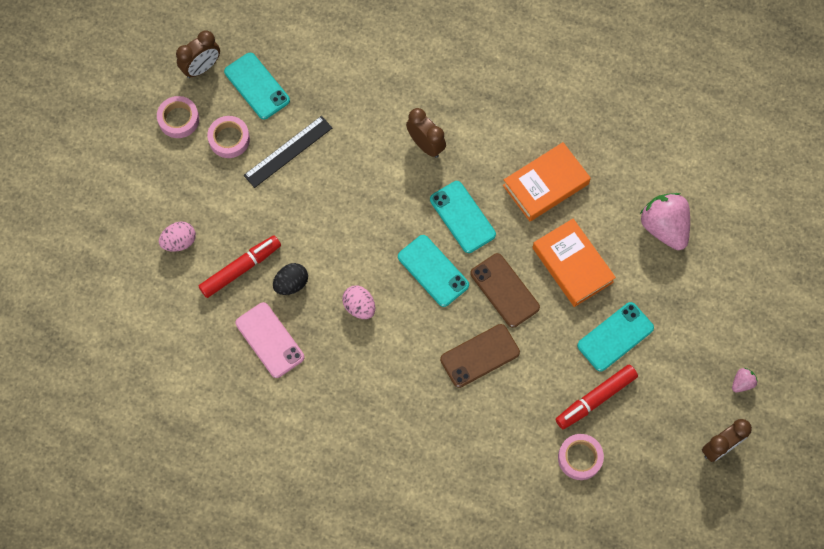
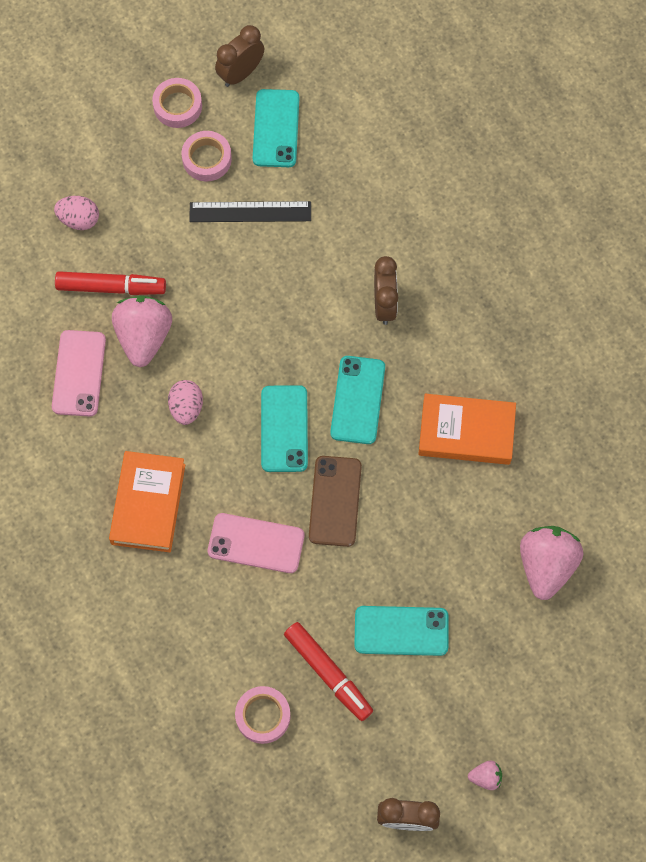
camera: 40 degrees right, 0 degrees up
(202, 68) = (241, 73): brown clock -> brown clock turned 135 degrees clockwise
(291, 284) = (144, 337): black egg -> pink strawberry
(479, 356) = (256, 543): brown phone -> pink phone
(572, 265) = (422, 529): orange book -> orange book (148, 504)
(595, 399) = (328, 673): red marker -> red marker turned 135 degrees counterclockwise

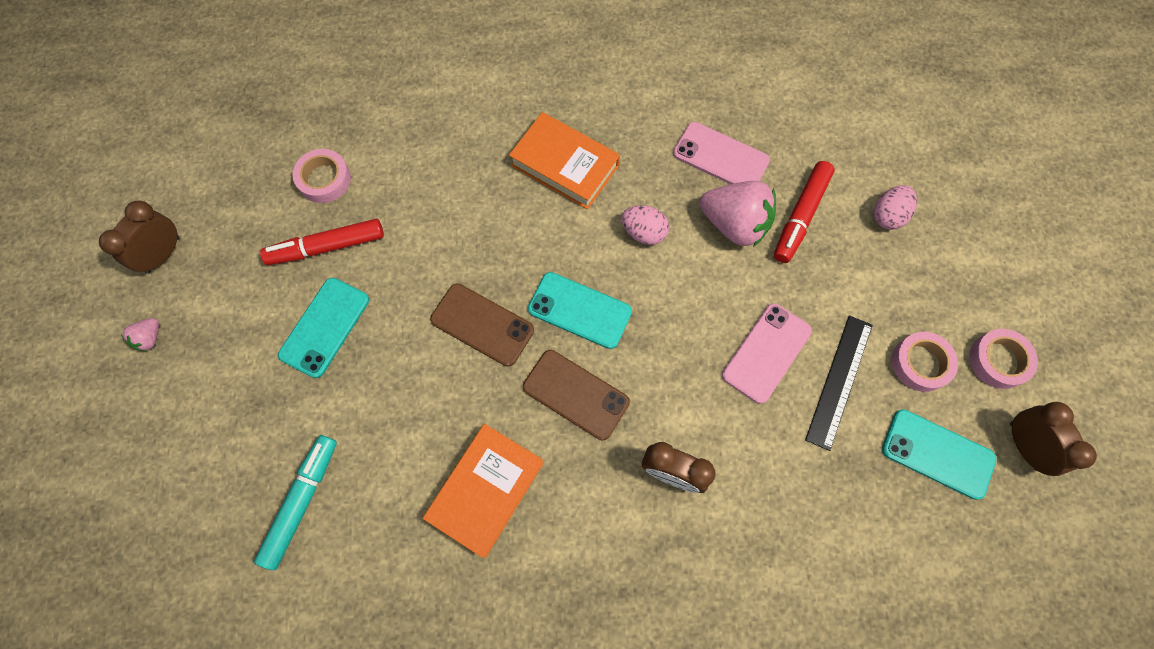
camera: 115 degrees right, 0 degrees up
(256, 543) = (480, 238): pink phone -> pink phone (766, 353)
(358, 400) = (576, 394): turquoise phone -> brown phone
(546, 565) = (302, 502): pink strawberry -> turquoise marker

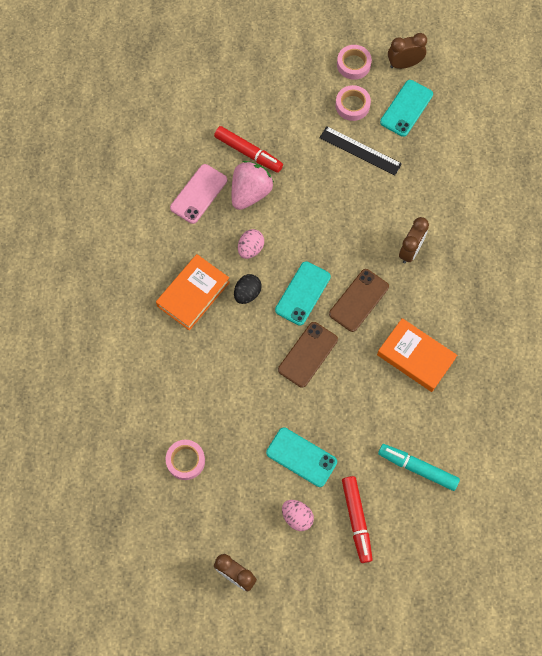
camera: 85 degrees left, 0 degrees up
(150, 338) = (300, 578): pink strawberry -> none
(326, 247) = (240, 457): red marker -> red marker (356, 520)
(572, 234) = (247, 293): none -> black egg
(766, 353) = (339, 187): pink phone -> none
(887, 216) = (253, 102): pink egg -> pink egg (297, 517)

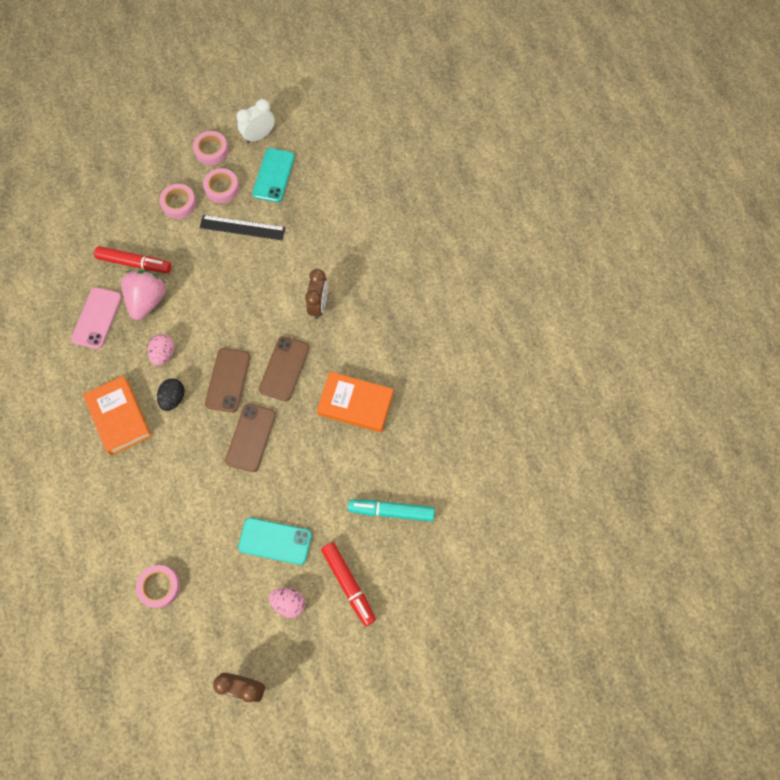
camera: 20 degrees left, 0 degrees up
(193, 294) = (119, 417): orange book -> orange book turned 45 degrees counterclockwise
(302, 293) = (228, 380): turquoise phone -> brown phone
(307, 108) = (179, 204): none -> pink tape
(404, 64) = (259, 136): brown clock -> white clock

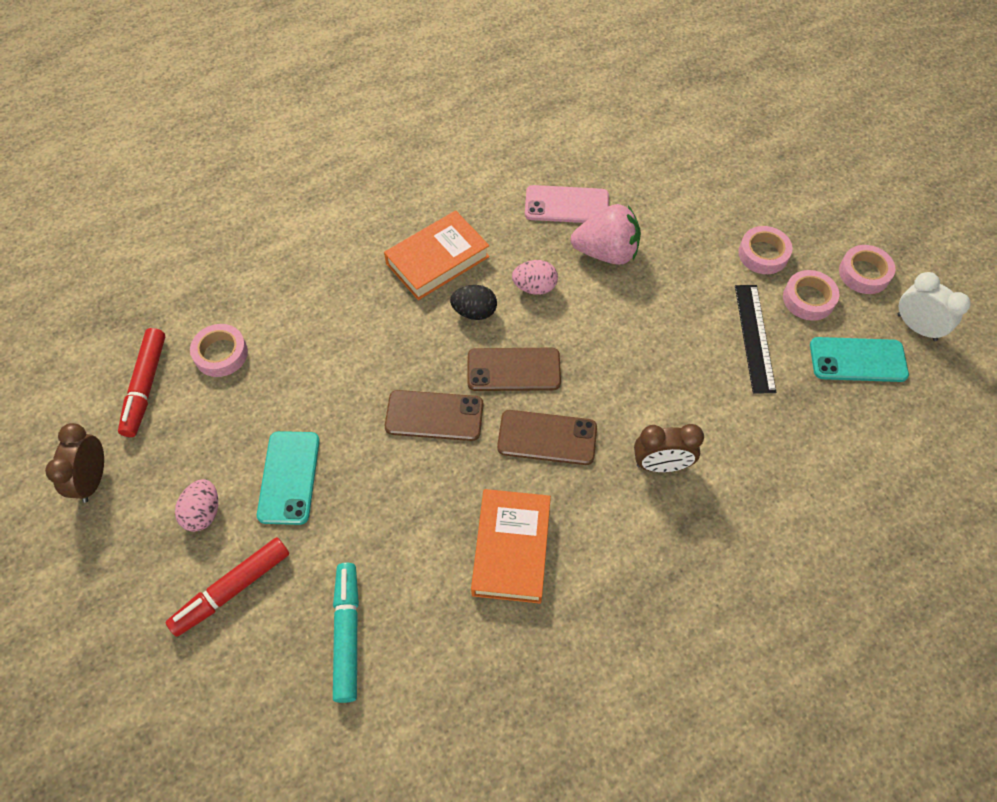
camera: 80 degrees right, 10 degrees down
(135, 263) = (656, 226): red marker -> red marker (145, 386)

